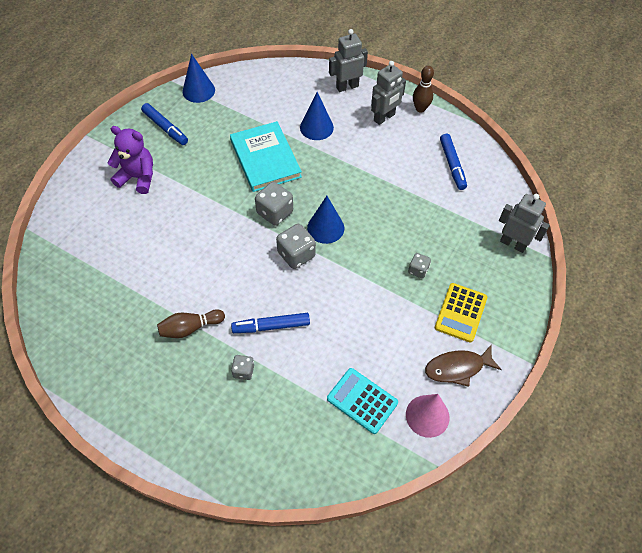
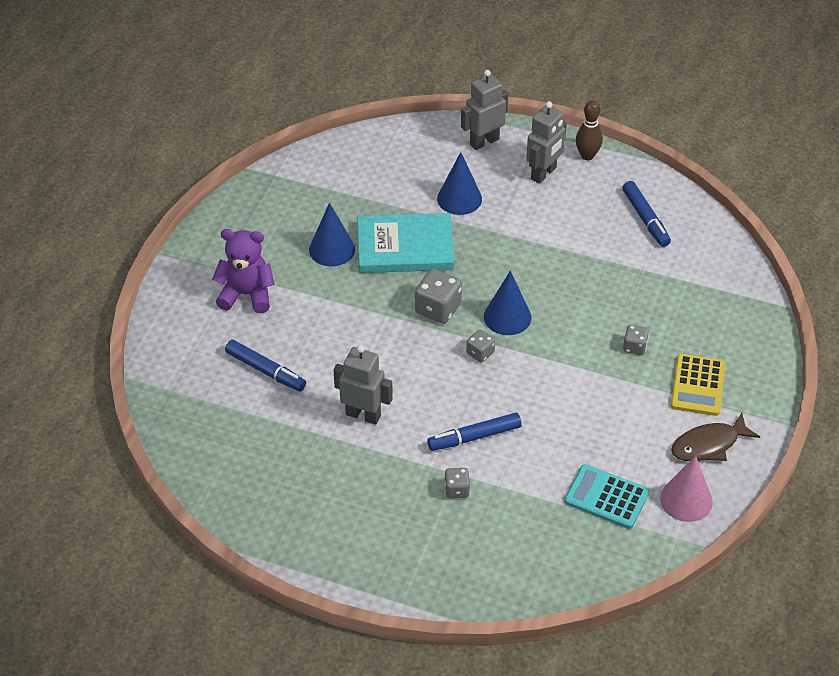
camera: 10 degrees left, 10 degrees down
(165, 128) = (260, 229): blue marker -> blue marker (265, 371)
(190, 328) = (376, 455): brown bowling pin -> none
(198, 90) = (288, 175): blue cone -> blue cone (332, 249)
(265, 158) = (405, 247): turquoise book -> turquoise book turned 60 degrees counterclockwise
(296, 254) = (480, 353): grey dice -> grey dice, size x0.58
(513, 244) = (742, 299): grey robot -> grey robot (363, 415)

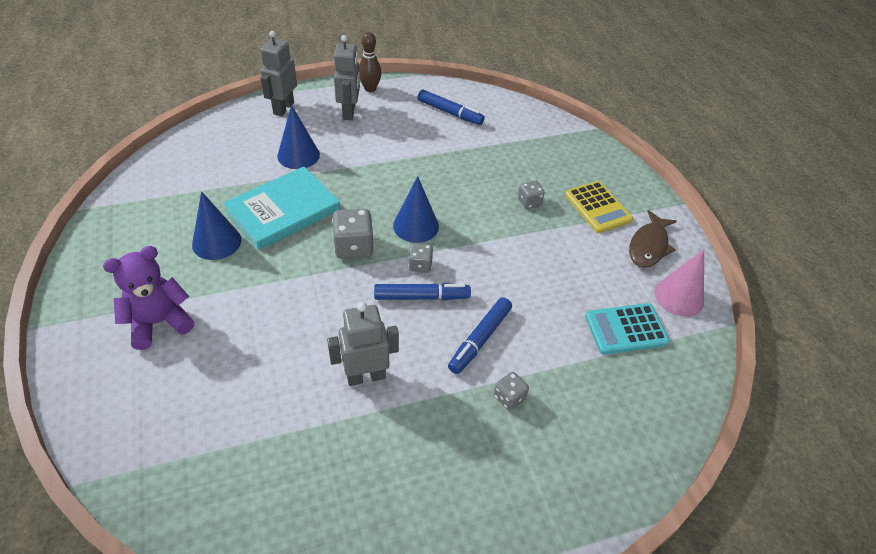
camera: 40 degrees left, 0 degrees up
(265, 371) = (234, 387): blue marker -> blue marker (421, 297)

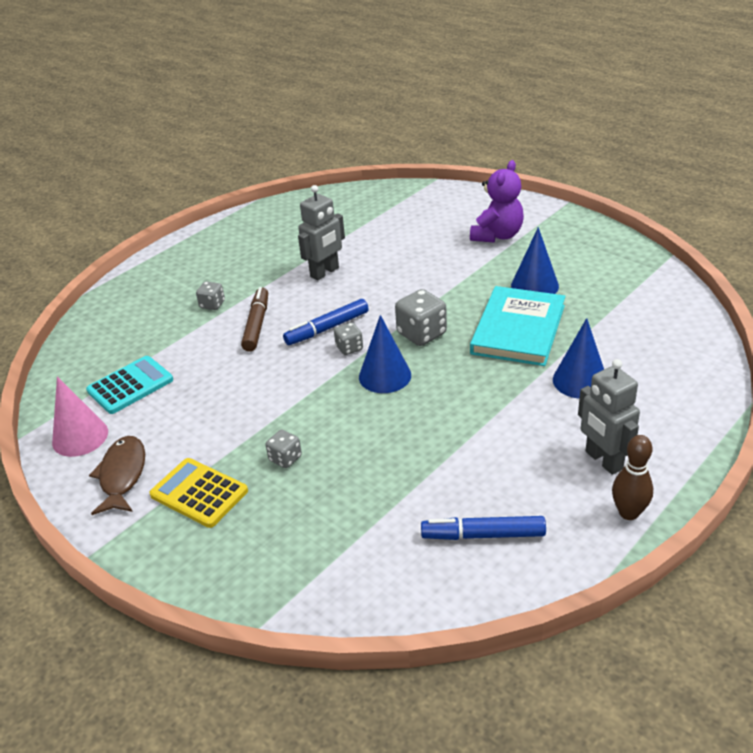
camera: 155 degrees right, 10 degrees down
(283, 108) = (680, 422): grey robot -> none
(479, 339) = (257, 324): blue marker -> brown marker

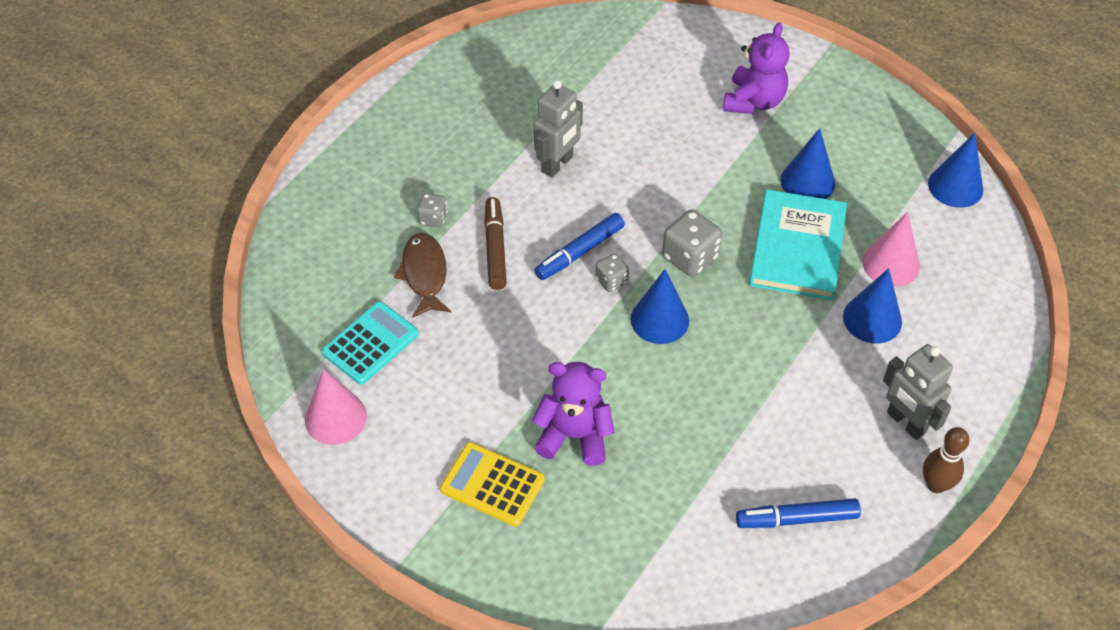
camera: 10 degrees left, 15 degrees up
(122, 475) = (401, 466): brown fish -> brown fish (424, 274)
(285, 458) = (574, 436): grey dice -> purple teddy bear
(602, 342) = (891, 264): none -> pink cone
(667, 290) = (955, 186): none -> blue cone

